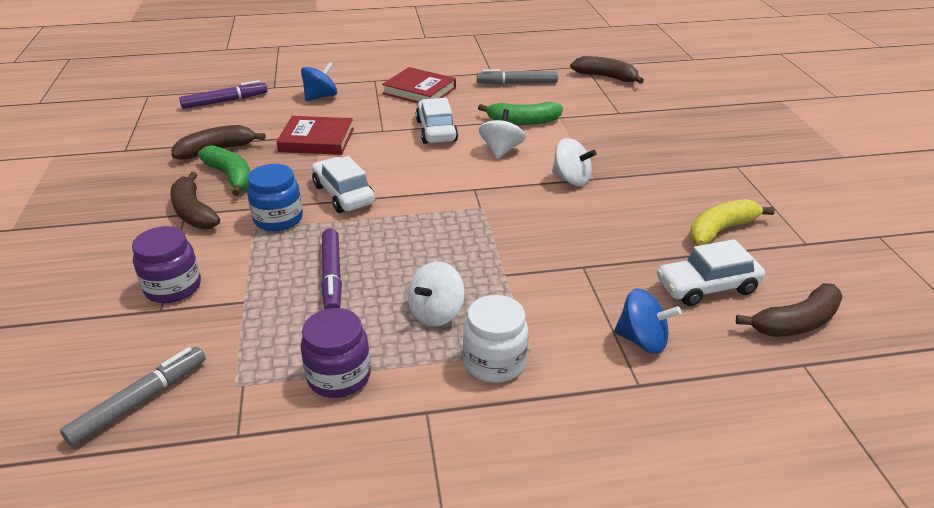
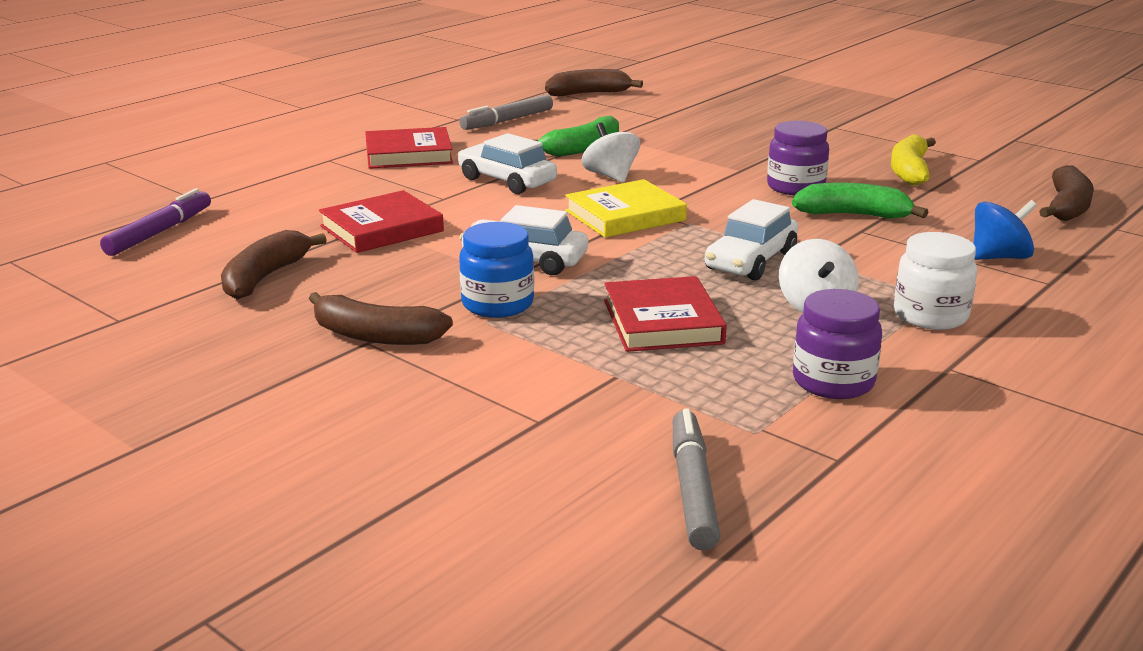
camera: 40 degrees left, 10 degrees down
(173, 287) = (510, 400): purple jar -> purple jar (795, 187)
(231, 176) = (347, 292): green banana -> green banana (853, 215)
(320, 97) = (292, 192): blue spinning top -> none
(332, 276) = (662, 322): purple marker -> red book
(455, 185) = (625, 215): none -> yellow book
(571, 179) = (723, 177): white spinning top -> none
(707, 287) = (973, 209): white car -> white car (751, 261)

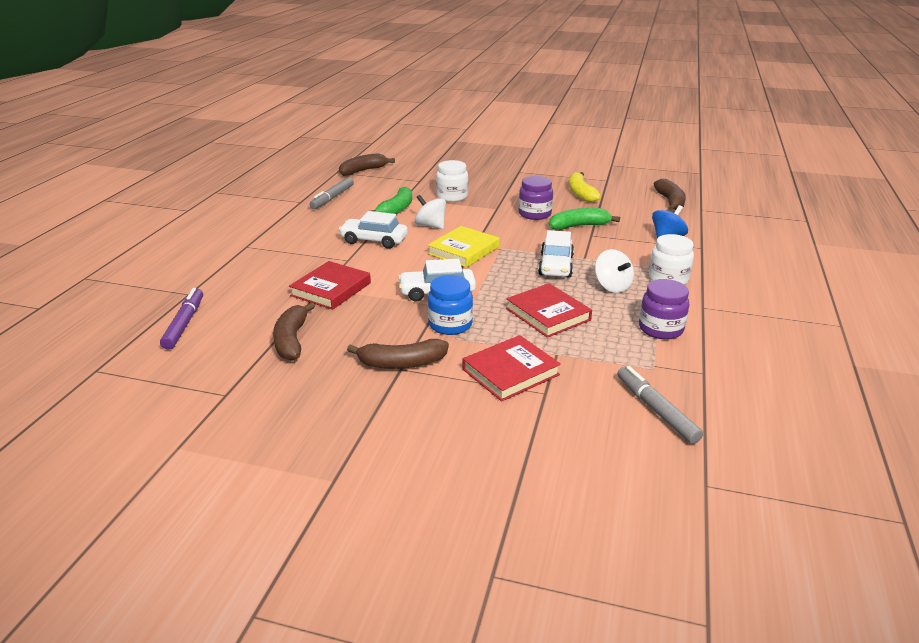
camera: 25 degrees left, 5 degrees up
(408, 154) = (294, 233): red book -> red book (510, 372)
(686, 144) = (452, 196): none -> white jar

